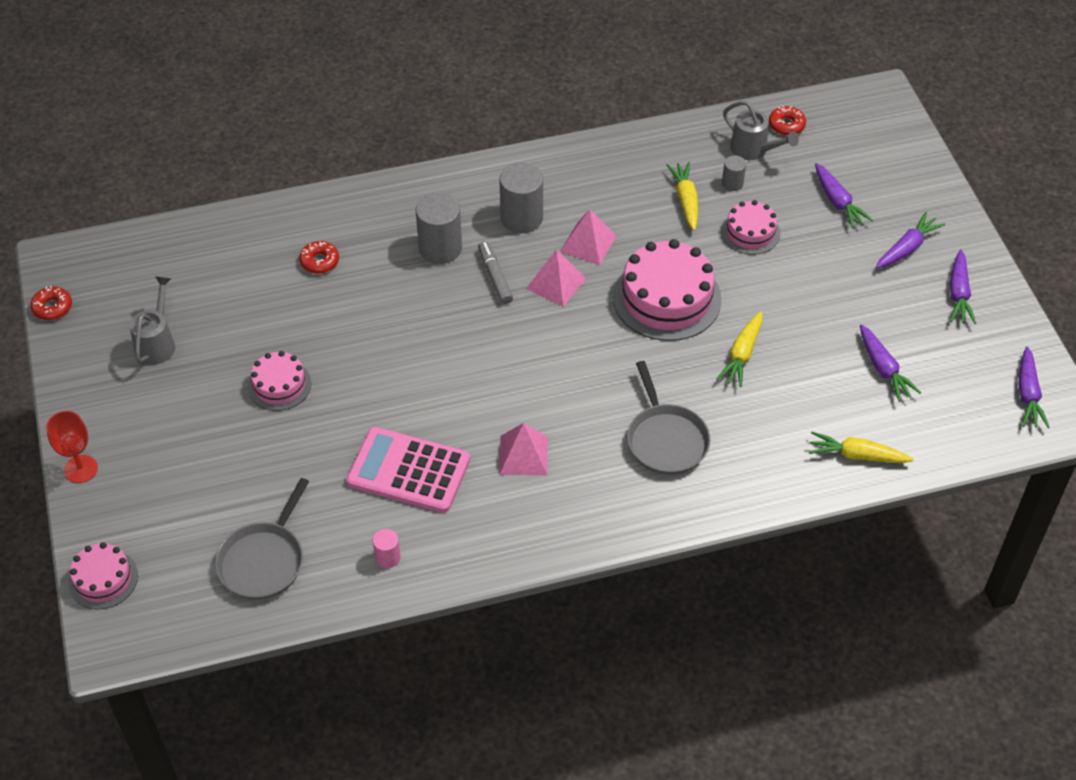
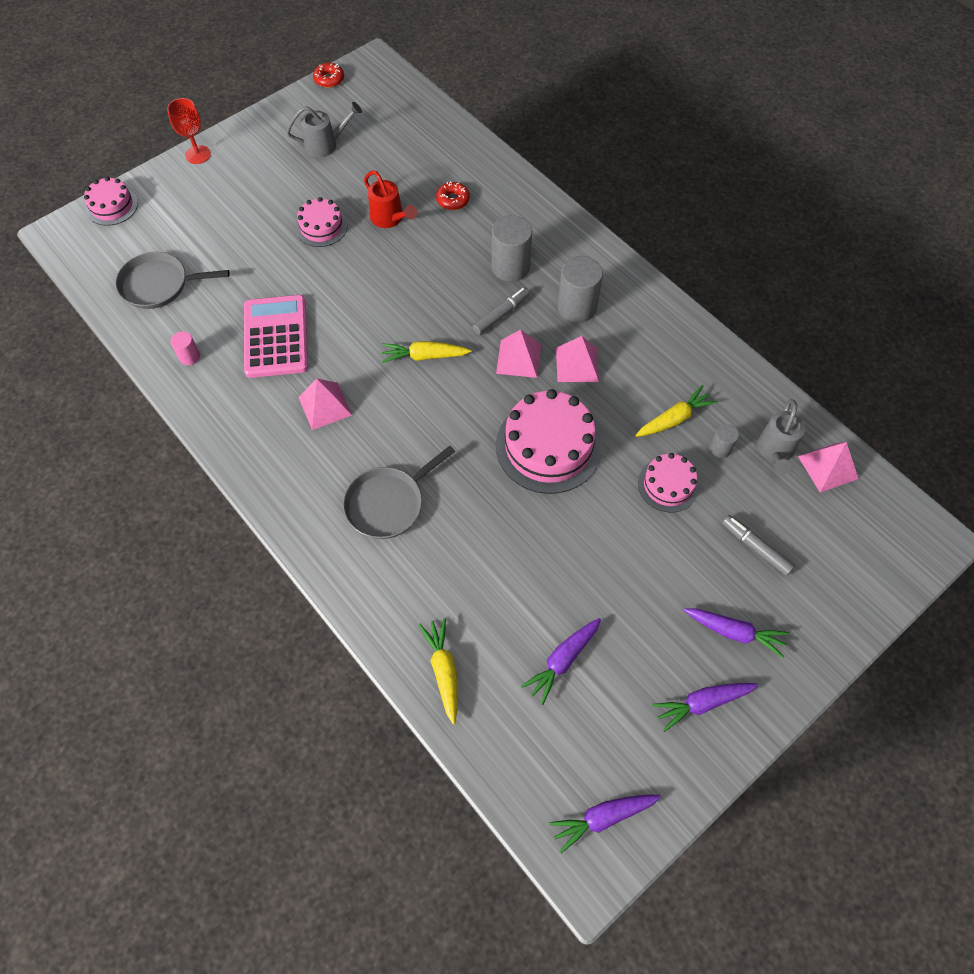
camera: 65 degrees right, 10 degrees up
(309, 322) = (390, 219): none -> red watering can
(742, 355) = (515, 530): yellow carrot -> yellow carrot (424, 356)
(786, 125) = (828, 467): red donut -> pink pyramid
(838, 202) = (755, 547): purple carrot -> grey marker

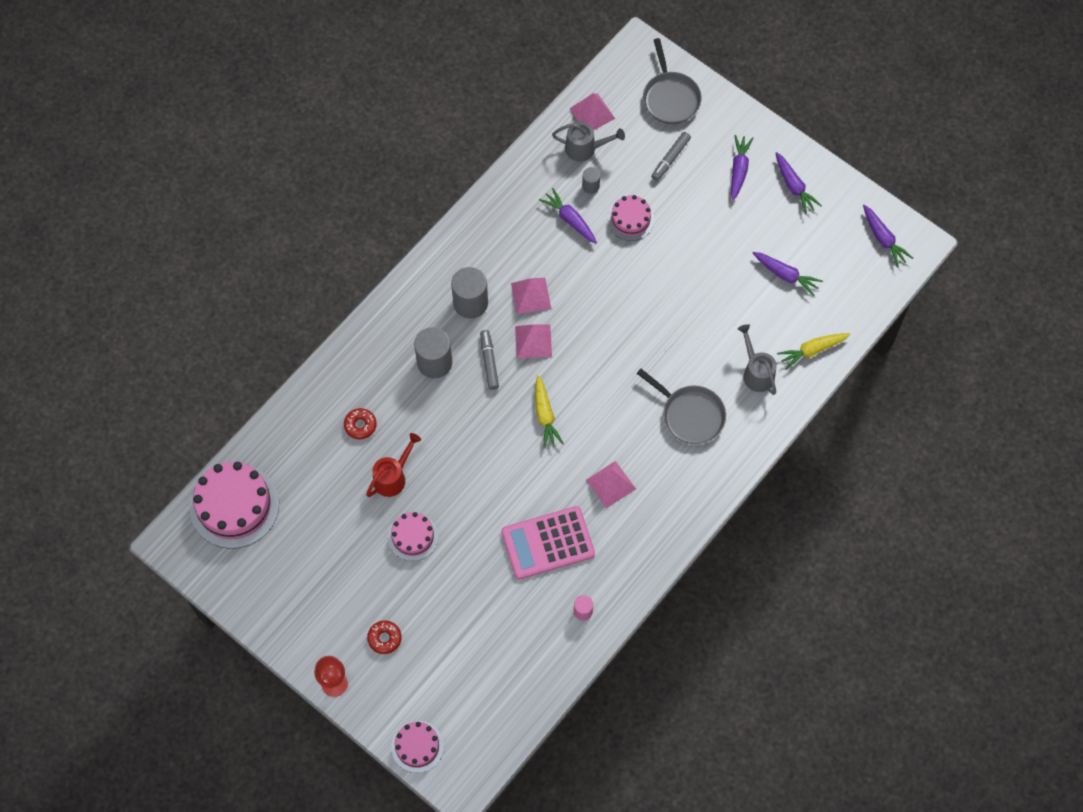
camera: 100 degrees left, 5 degrees up
(158, 285) = (508, 666): grey pan -> grey pan (670, 98)
(326, 145) = (302, 559): grey watering can -> grey watering can (756, 372)
(329, 79) = (204, 581): red donut -> red donut (384, 638)
(501, 314) = (489, 362): grey marker -> grey marker turned 45 degrees clockwise
(548, 446) = (614, 307): pink cake -> pink cake (234, 506)
(674, 418) = (569, 219): yellow carrot -> purple carrot

